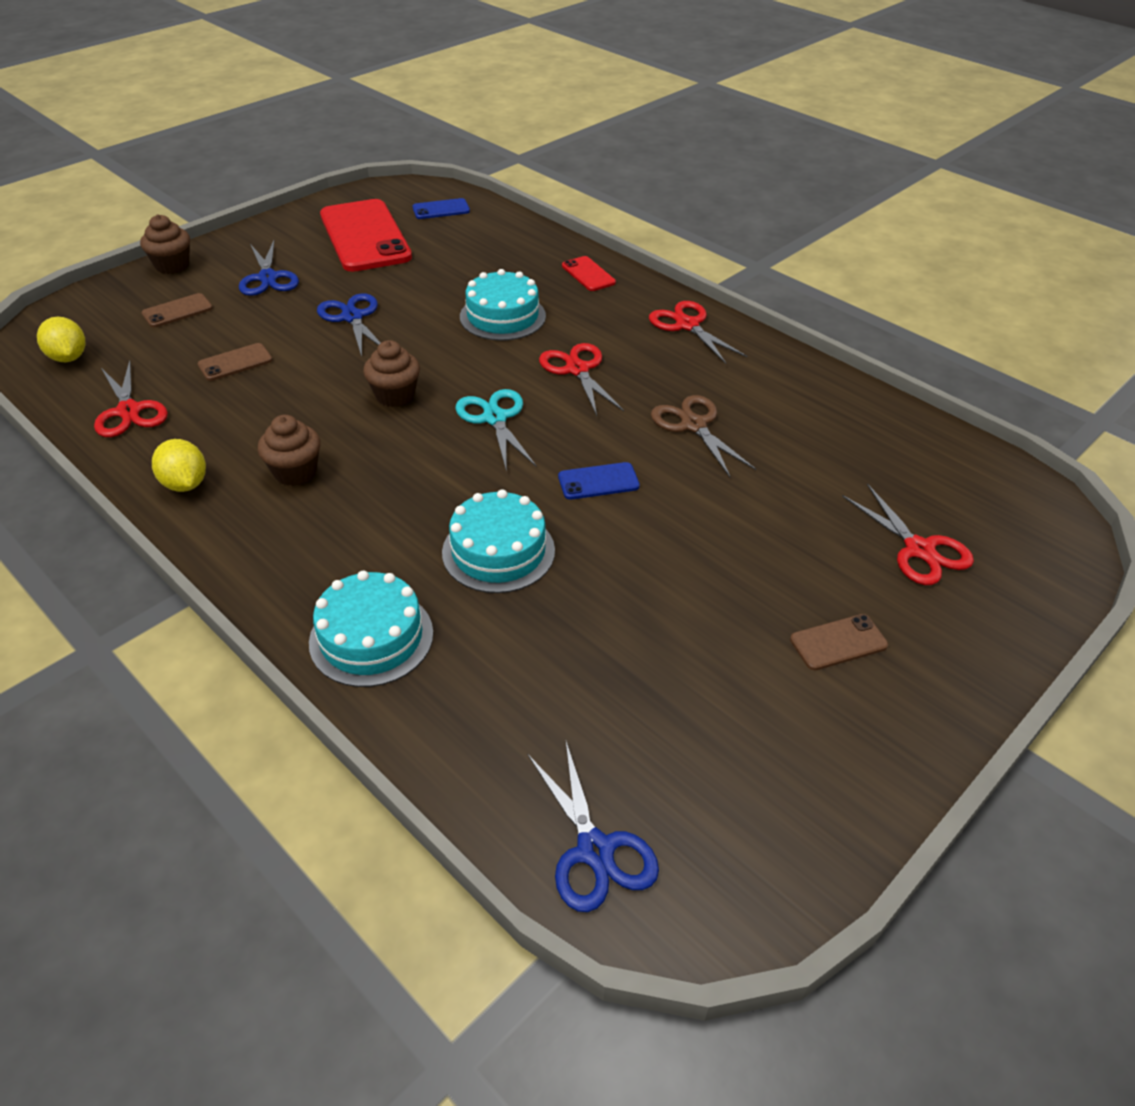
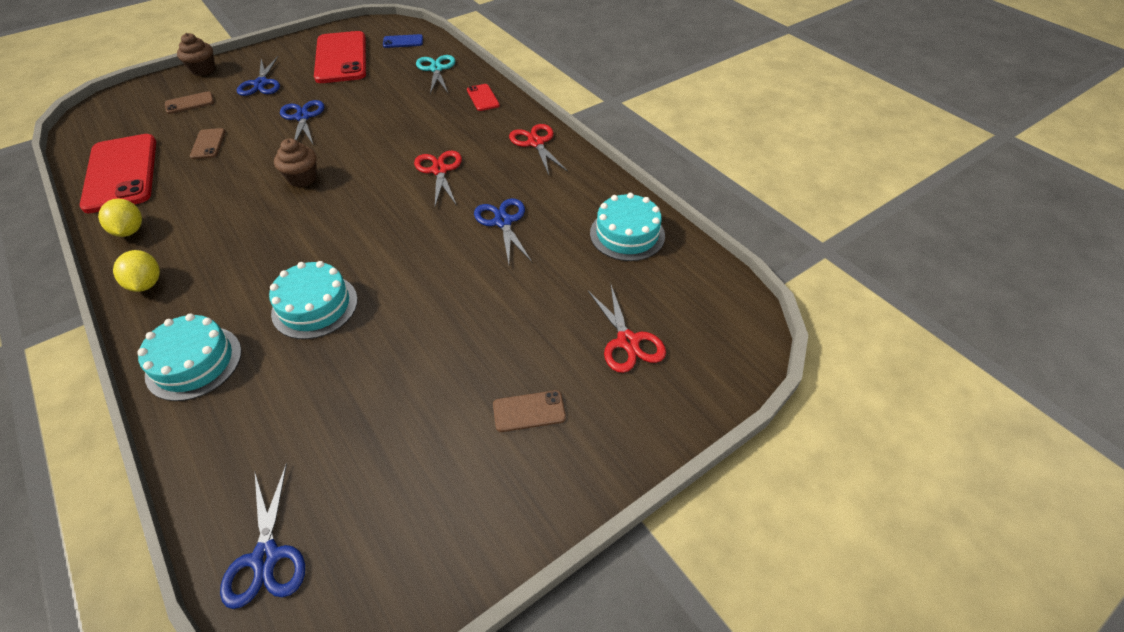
camera: 10 degrees right, 5 degrees up
(68, 358) = (103, 131): yellow lemon -> yellow lemon (146, 284)
(129, 411) = (121, 173): red scissors -> red phone
(235, 362) = (208, 144): brown phone -> brown phone turned 75 degrees counterclockwise
(295, 472) = (206, 229): brown cupcake -> none
(495, 418) = (363, 202): turquoise scissors -> turquoise scissors (436, 69)
(502, 316) = (406, 125): turquoise cake -> turquoise cake (627, 234)
(598, 481) = (412, 259): blue phone -> none
(693, 425) = (503, 222): brown scissors -> blue scissors

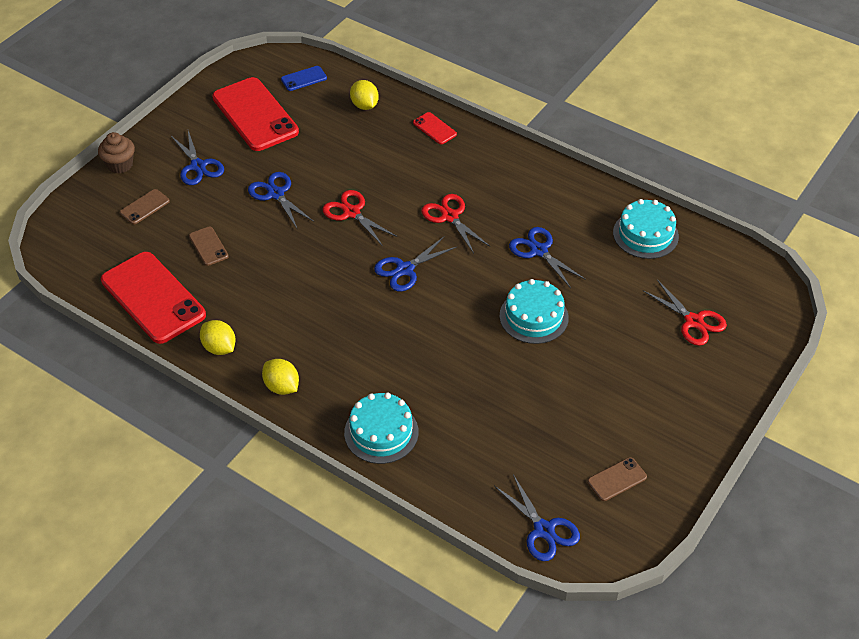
camera: 20 degrees left, 0 degrees up
(302, 178) = (331, 257): brown cupcake -> none
(315, 306) = (439, 363): turquoise cake -> turquoise cake (534, 316)
(359, 206) = (405, 269): none -> blue scissors
(436, 69) = (364, 105): turquoise scissors -> yellow lemon
(529, 411) = (654, 390): brown phone -> brown phone (617, 479)
(536, 143) = (516, 166): red scissors -> red scissors (351, 212)

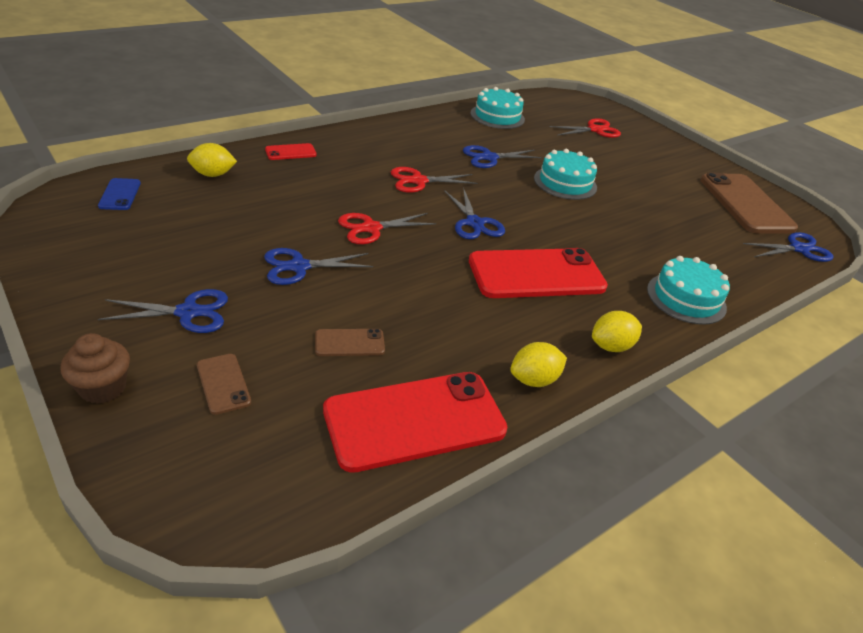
camera: 75 degrees left, 10 degrees down
(255, 115) = (141, 243): red phone -> red phone (536, 274)
(617, 479) = (745, 204): brown phone -> brown phone, size x2.26

